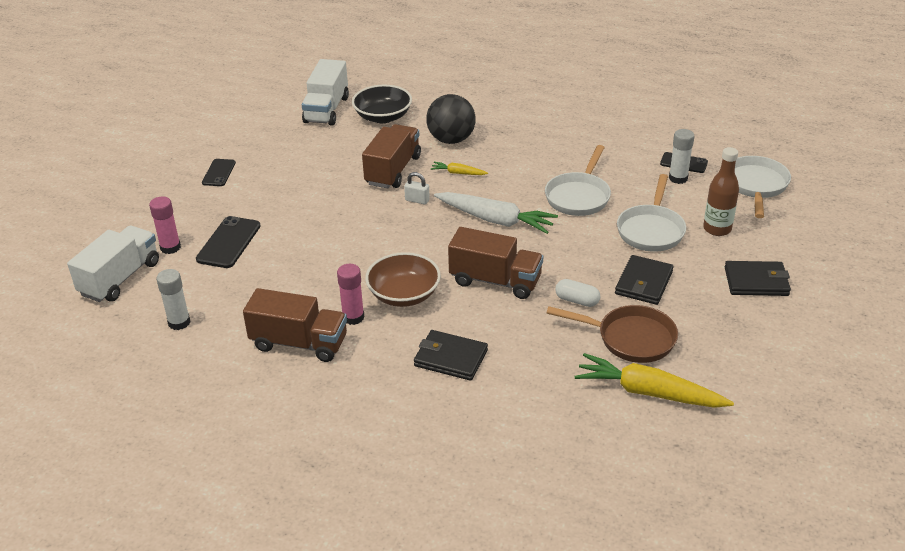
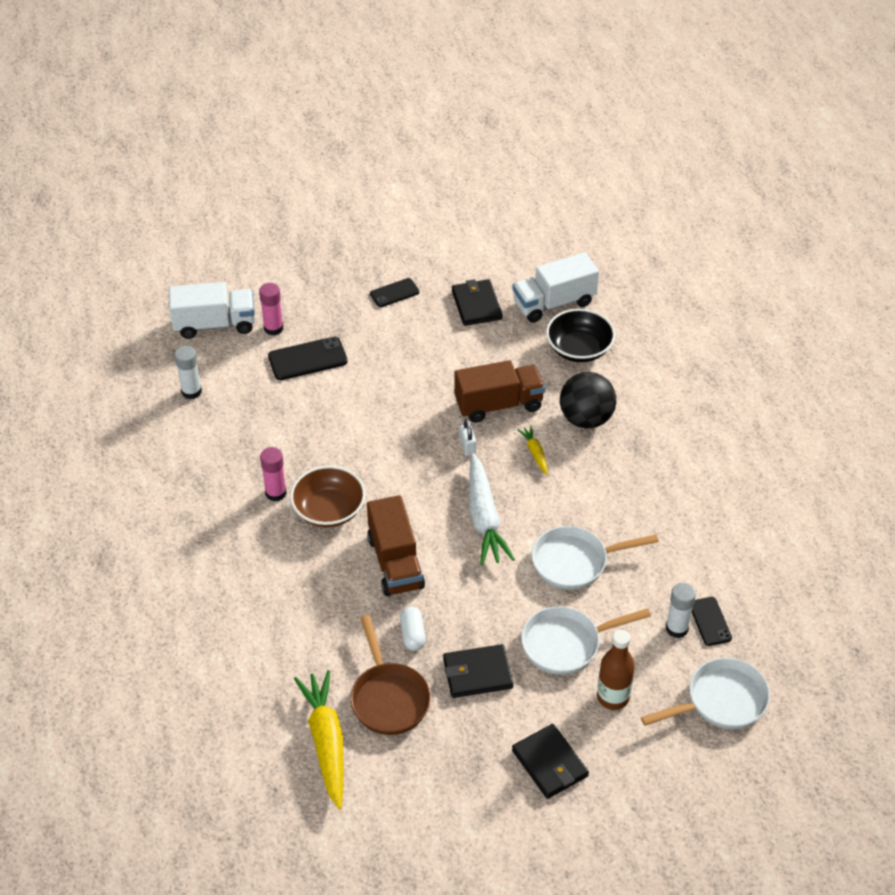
camera: 55 degrees right, 10 degrees up
(299, 343) = (220, 477): brown truck -> none
(450, 358) = (272, 583): black wallet -> black wallet (476, 305)

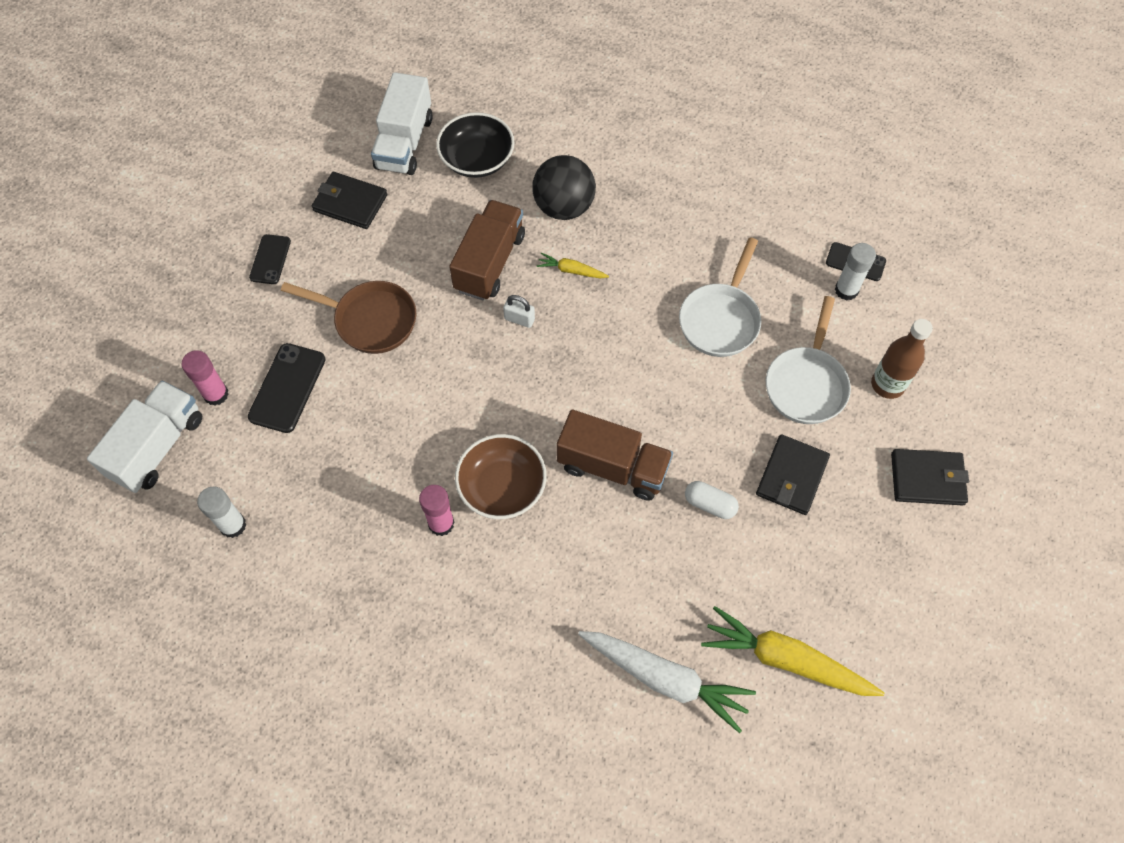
camera: 55 degrees left, 15 degrees up
(388, 698) = (770, 571): brown pan -> brown pan (370, 320)
(484, 518) = (616, 359): white carrot -> white carrot (665, 678)
(721, 701) = (942, 308): white pan -> none

